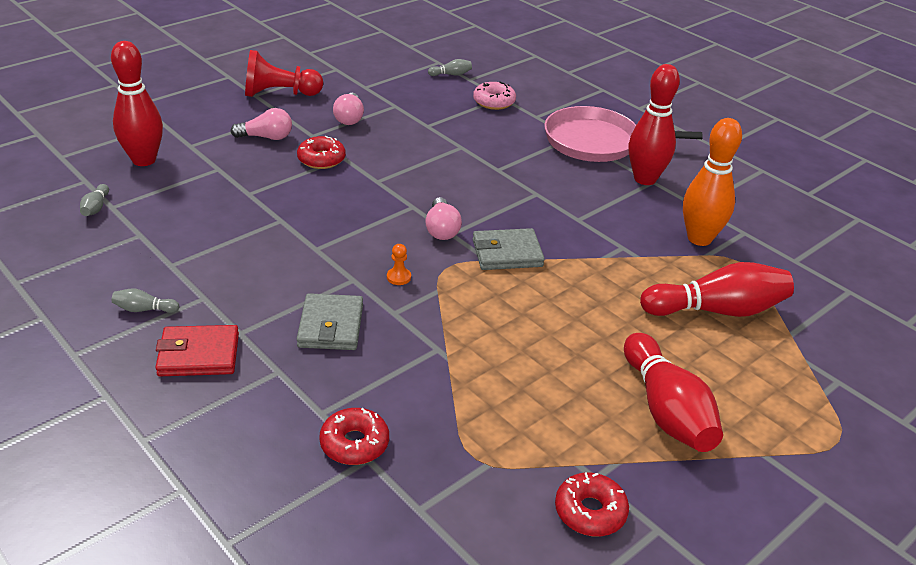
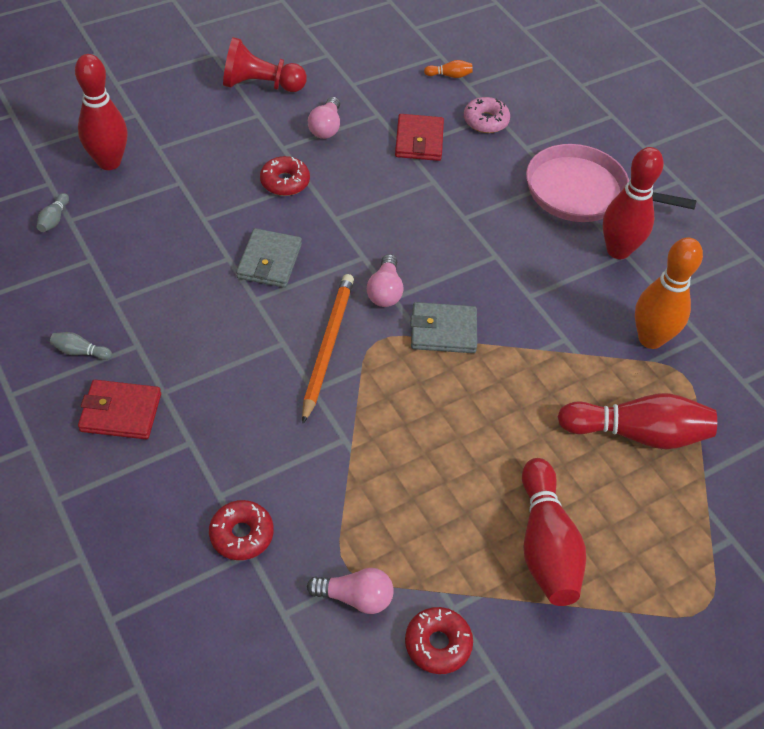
camera: 10 degrees right, 15 degrees up
(266, 137) = (235, 145): pink light bulb -> pink light bulb (355, 597)
(330, 326) = (249, 397): grey wallet -> grey wallet (269, 261)
(398, 277) = (327, 346): orange pawn -> orange pencil
(438, 120) = (419, 141): none -> red wallet
(451, 74) = (449, 75): grey bowling pin -> orange bowling pin

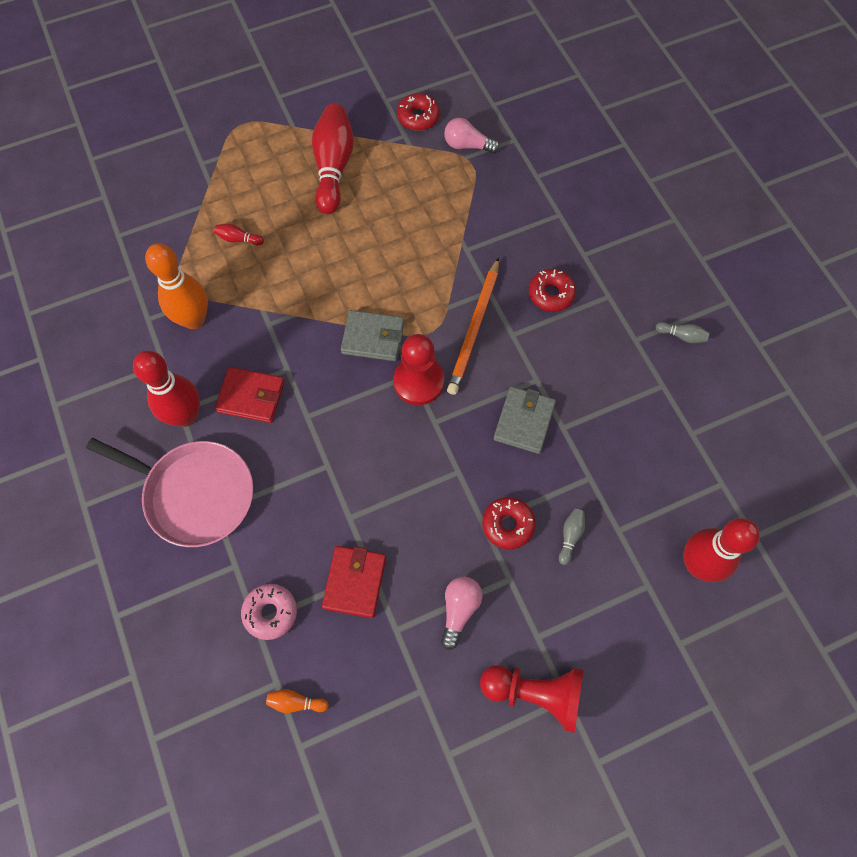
camera: 170 degrees left, 15 degrees up
(54, 219) = (737, 485): grey bowling pin -> grey bowling pin (570, 536)
(121, 412) = (639, 281): red wallet -> red wallet (251, 397)
(241, 534) = (542, 188): red donut -> red donut (551, 294)
(385, 291) = (418, 381): pink light bulb -> red pawn
(637, 433) = (238, 239): red bowling pin -> red bowling pin, size x0.42

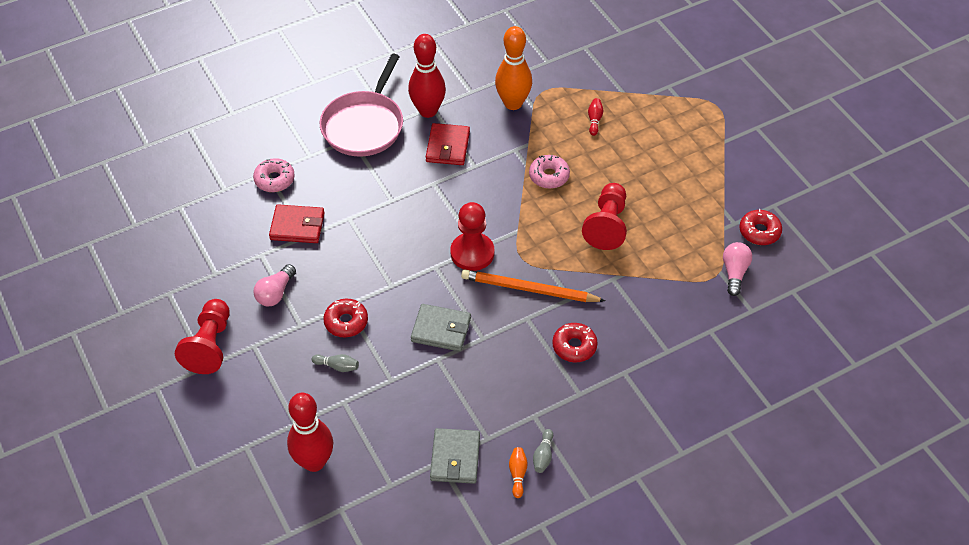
camera: 85 degrees right, 15 degrees down
(296, 702) = (210, 201): orange bowling pin -> orange bowling pin (517, 474)
(315, 293) = (549, 176): none -> pink donut
(333, 167) = (684, 174): red bowling pin -> none
(373, 338) = (511, 218): grey wallet -> grey wallet (455, 458)
(394, 246) = (607, 225): none -> red pawn
(459, 610) = (275, 293): pink light bulb -> pink light bulb turned 105 degrees clockwise

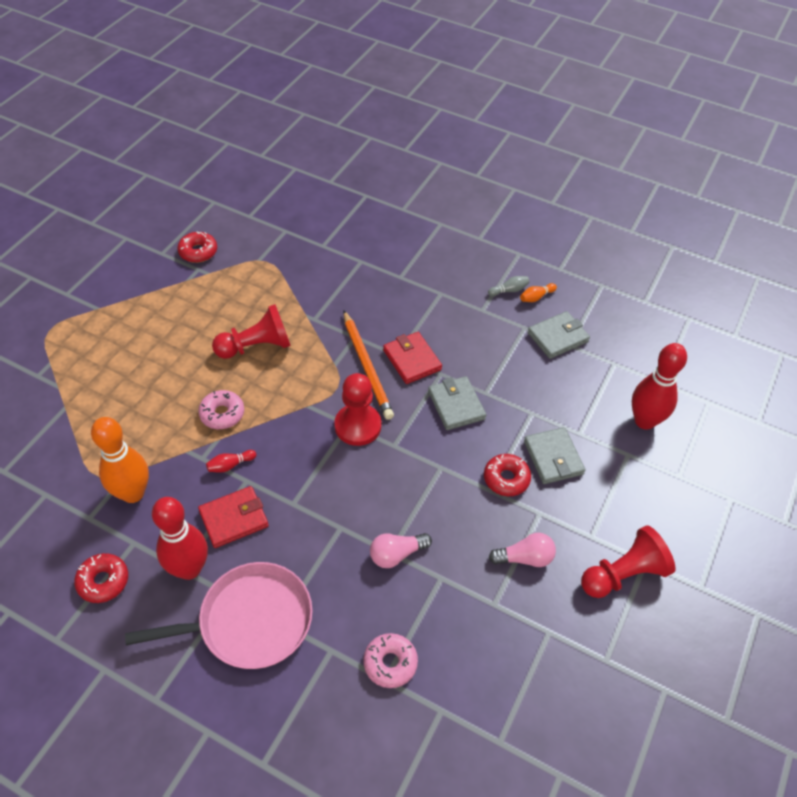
camera: 125 degrees left, 0 degrees up
(297, 226) = (434, 594): red wallet -> red wallet (412, 360)
(337, 366) = (553, 458): grey bowling pin -> grey wallet
(574, 346) = (400, 314): red donut -> red donut (103, 581)
(594, 120) = (121, 412): red bowling pin -> red bowling pin (230, 465)
(734, 273) = (253, 251): pink light bulb -> pink light bulb (396, 554)

